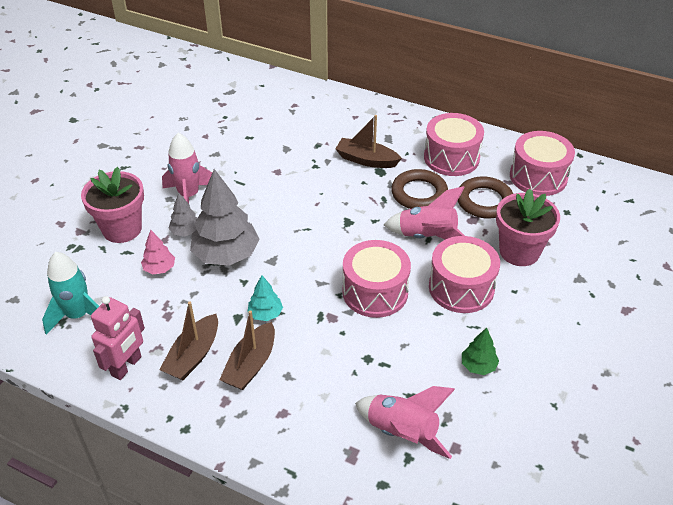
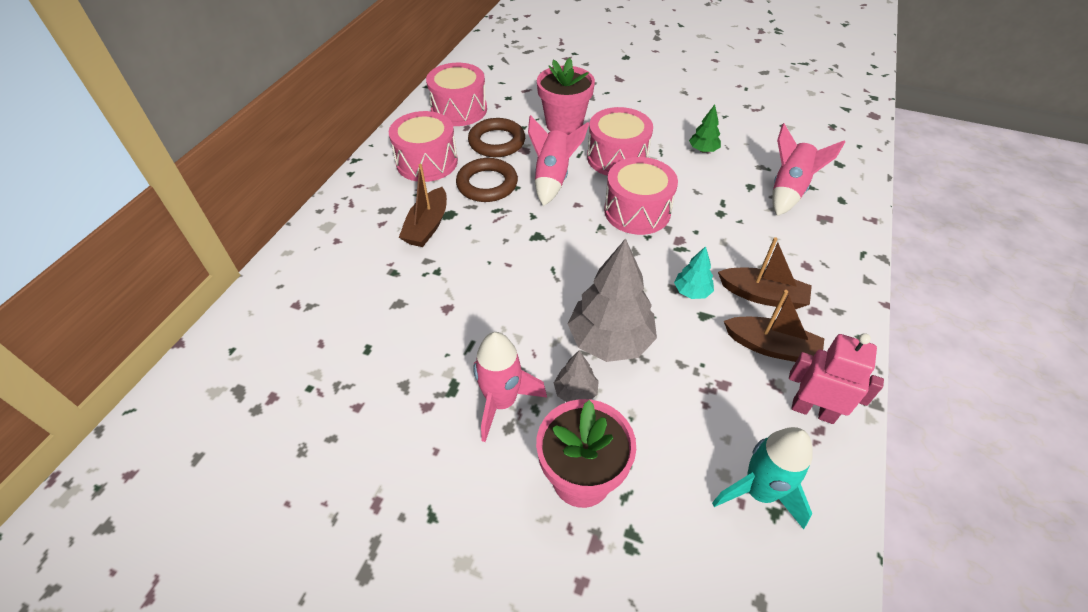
camera: 95 degrees left, 5 degrees up
(159, 268) = (649, 409): pink tree -> none

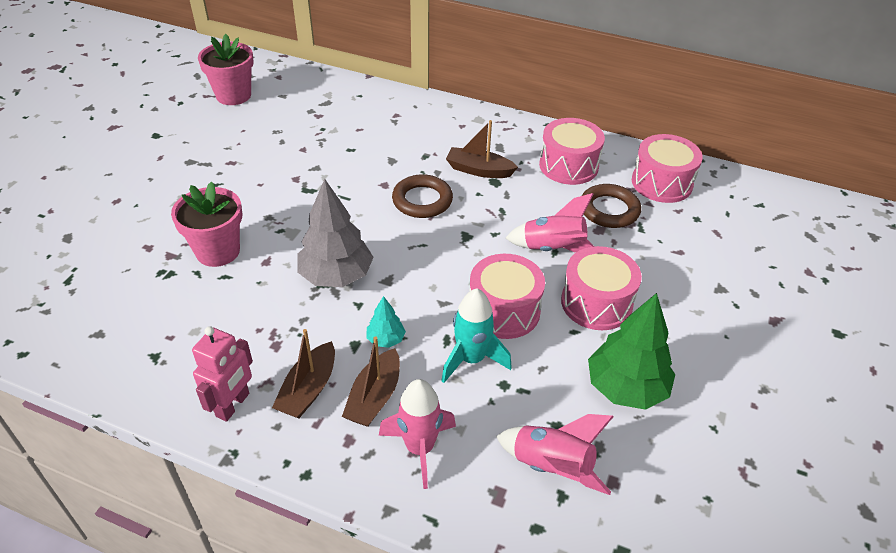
camera: 90 degrees right, 5 degrees down
(487, 184) = (539, 204): brown ring -> brown ring (422, 200)
(502, 402) = (290, 213): pink rocket -> pink rocket (420, 448)
(564, 124) = (653, 262): pink flower pot -> pink flower pot (233, 95)
(575, 392) = (289, 252): grey tree -> none
(703, 150) = (626, 388): green tree -> green tree, size x2.06
(759, 492) = (174, 349): turquoise rocket -> turquoise rocket (471, 359)

